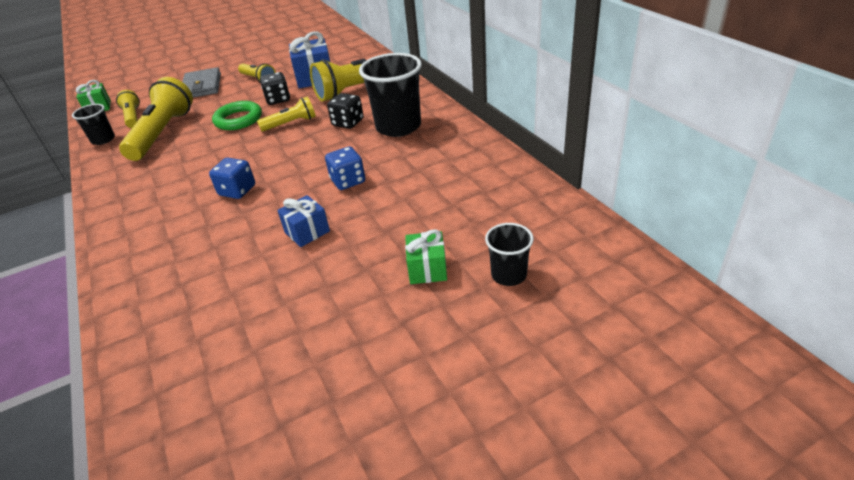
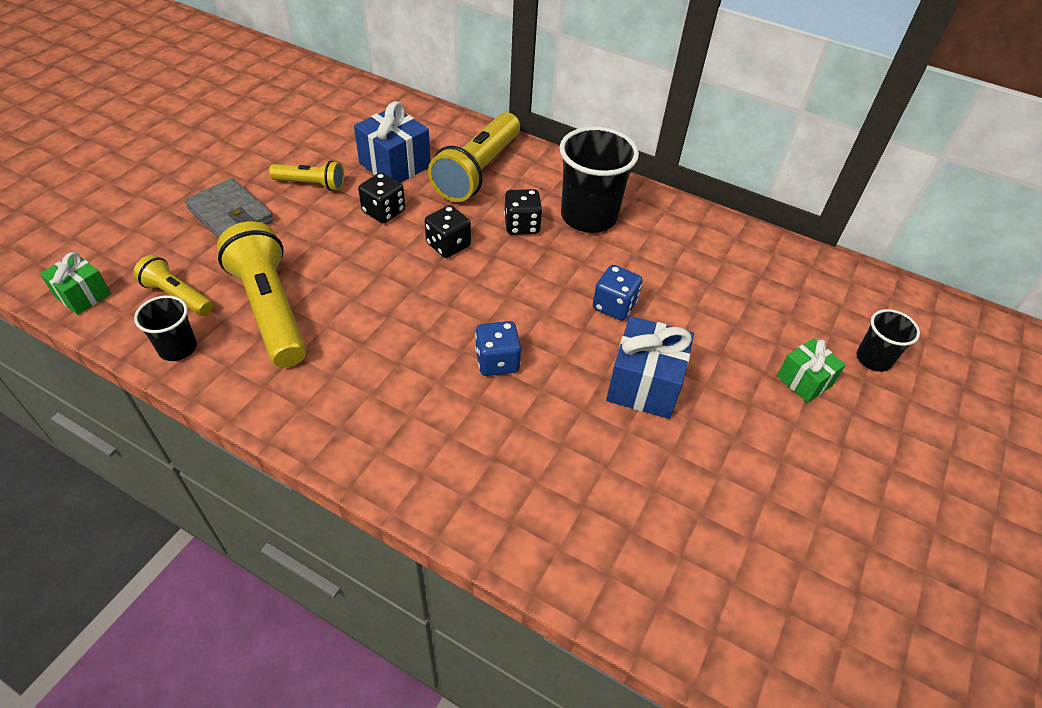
camera: 40 degrees left, 10 degrees up
(238, 119) = (364, 257): green ring -> none
(290, 123) = (448, 245): yellow flashlight -> black dice
(307, 232) = (644, 384): blue gift -> blue gift, size x1.62

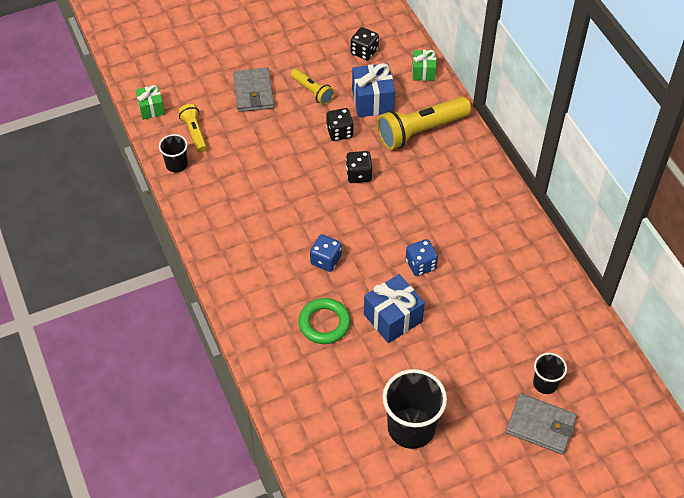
camera: 40 degrees right, 5 degrees up
(270, 309) = (234, 165): yellow flashlight -> none
(522, 225) = (414, 184): black dice -> black dice (364, 52)
(568, 442) = (324, 323): none -> green ring
(588, 216) = (462, 199): black cup -> black cup (411, 428)
(804, 381) = (487, 369): green gift -> green gift (423, 72)
(922, 409) = (540, 426): none -> grey wallet

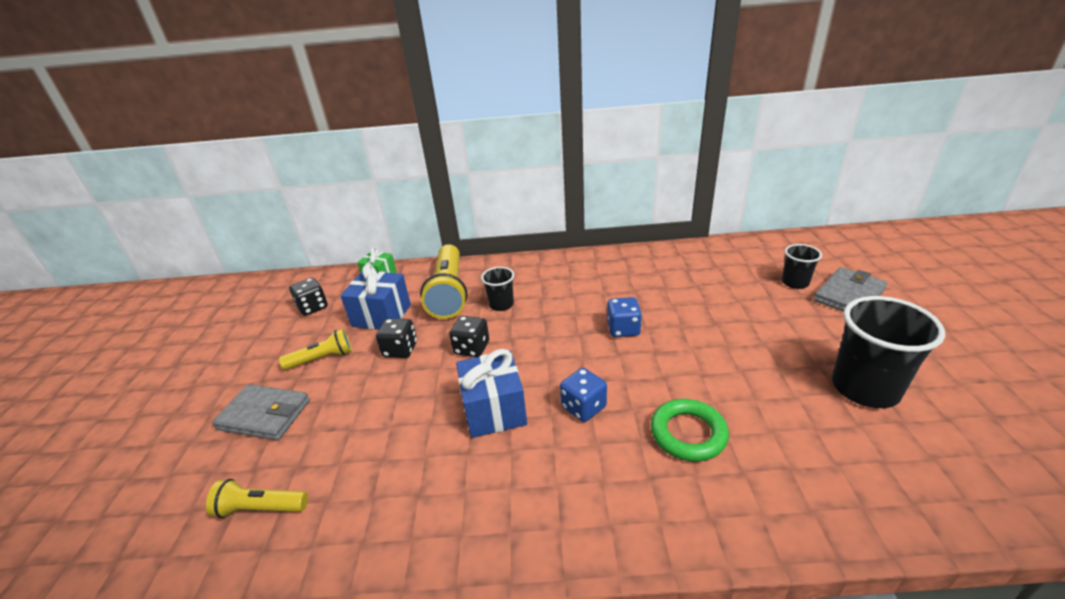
camera: 65 degrees left, 20 degrees down
(151, 108) = (151, 564): green gift -> none
(176, 164) = (297, 555): black cup -> black cup (501, 304)
(393, 318) = (693, 367): blue gift -> blue gift (494, 410)

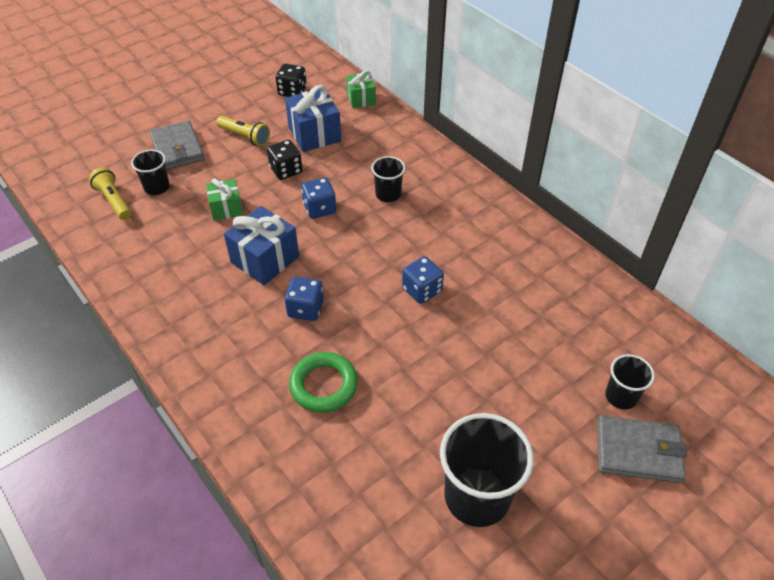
camera: 50 degrees right, 15 degrees up
(295, 457) = (157, 187): none -> black cup
(396, 411) = (226, 208): none -> green gift
(449, 292) = (376, 153): yellow flashlight -> none
(472, 348) = (319, 208): black dice -> blue dice

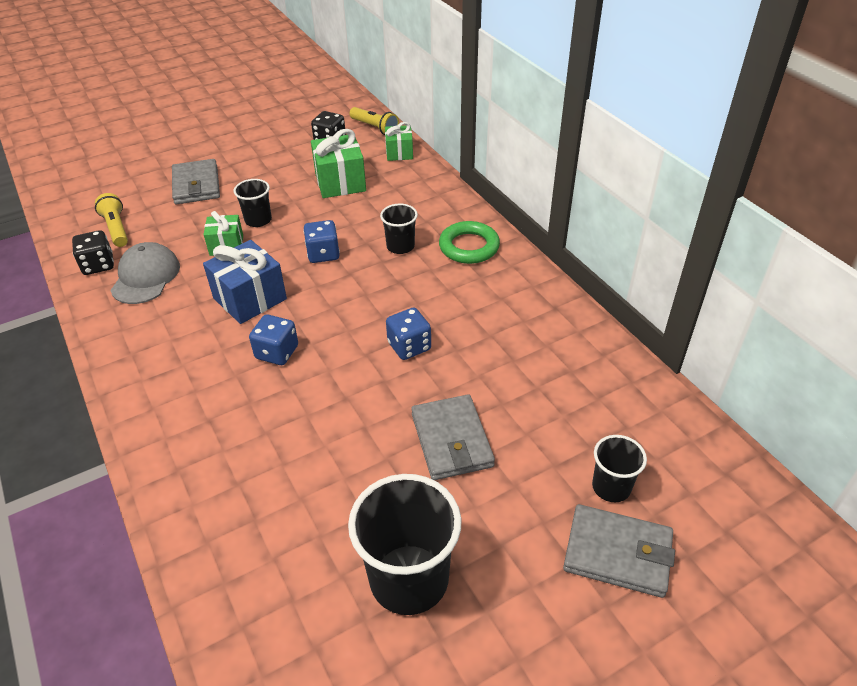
camera: 10 degrees right, 5 degrees down
(157, 187) = (163, 220): black cup -> black cup (258, 220)
(159, 247) = (146, 277): none -> grey cap
(245, 137) = (268, 179): yellow flashlight -> yellow flashlight (375, 128)
(286, 170) = (300, 214): black dice -> black dice (98, 265)
(314, 134) = (340, 182): blue gift -> green gift
(323, 385) = (271, 434): green ring -> green ring (469, 247)
(481, 372) = (451, 440): none -> grey wallet

